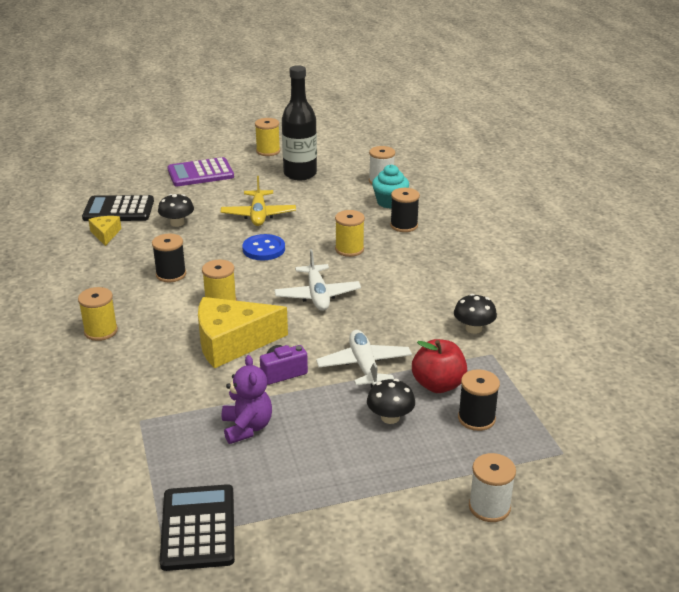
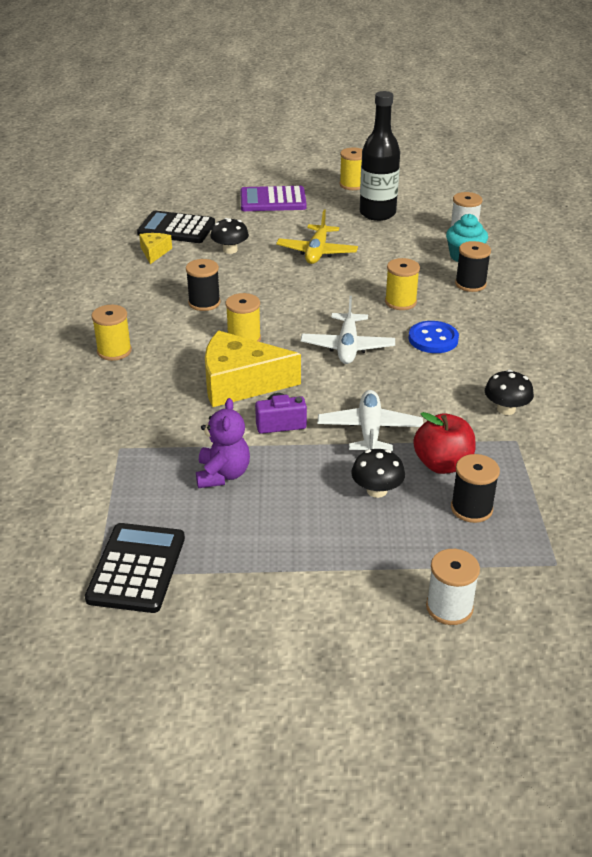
camera: 15 degrees right, 5 degrees up
(263, 249) = (309, 289): blue button -> blue button (433, 339)

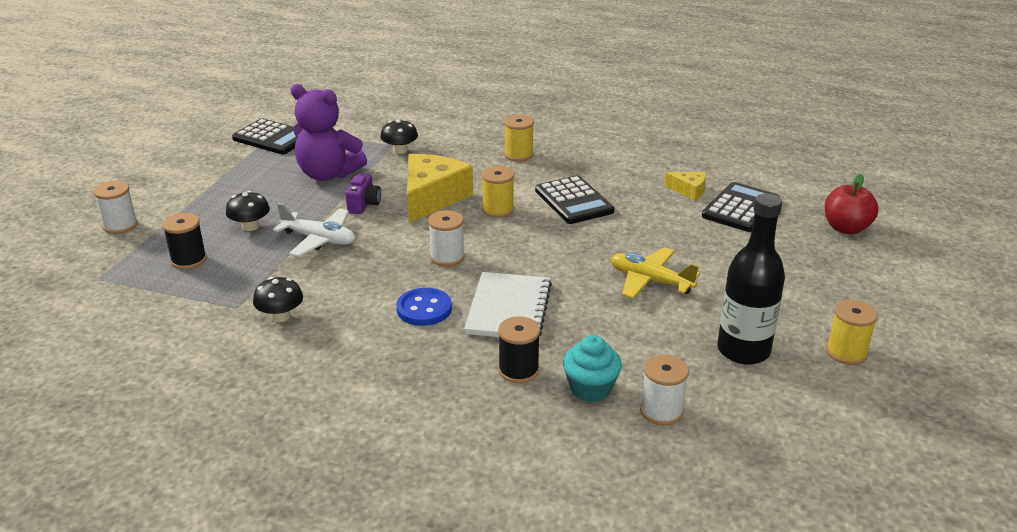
camera: 110 degrees right, 5 degrees down
(204, 303) = (573, 201): black spool -> black calculator
(223, 474) = (328, 174): purple teddy bear -> purple teddy bear, size x1.56
(230, 250) = (677, 230): black mushroom -> black mushroom (400, 150)
(273, 200) = (804, 279): purple calculator -> none
(347, 347) = (447, 257): white plane -> white spool
(400, 302) = (508, 308): yellow spool -> white notebook
(442, 464) = (247, 261): red apple -> red apple (846, 228)

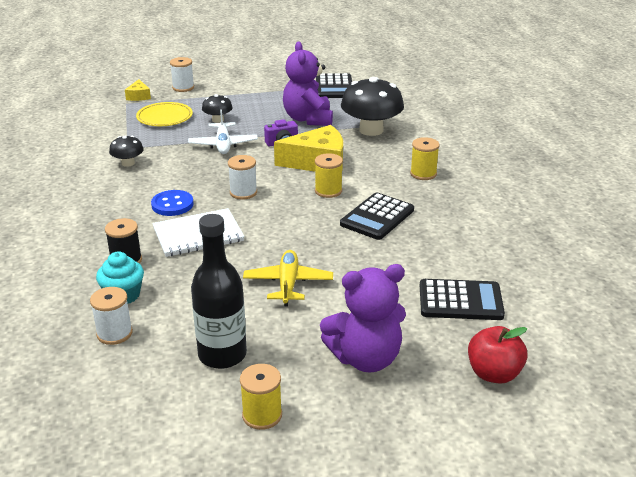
camera: 60 degrees right, 0 degrees up
(188, 260) = (164, 117): black spool -> yellow plate
(400, 150) = (371, 130): black mushroom -> black mushroom, size x1.99
(689, 190) = (461, 266): yellow cheese -> yellow cheese (139, 96)
(794, 277) = (365, 358): none -> purple teddy bear

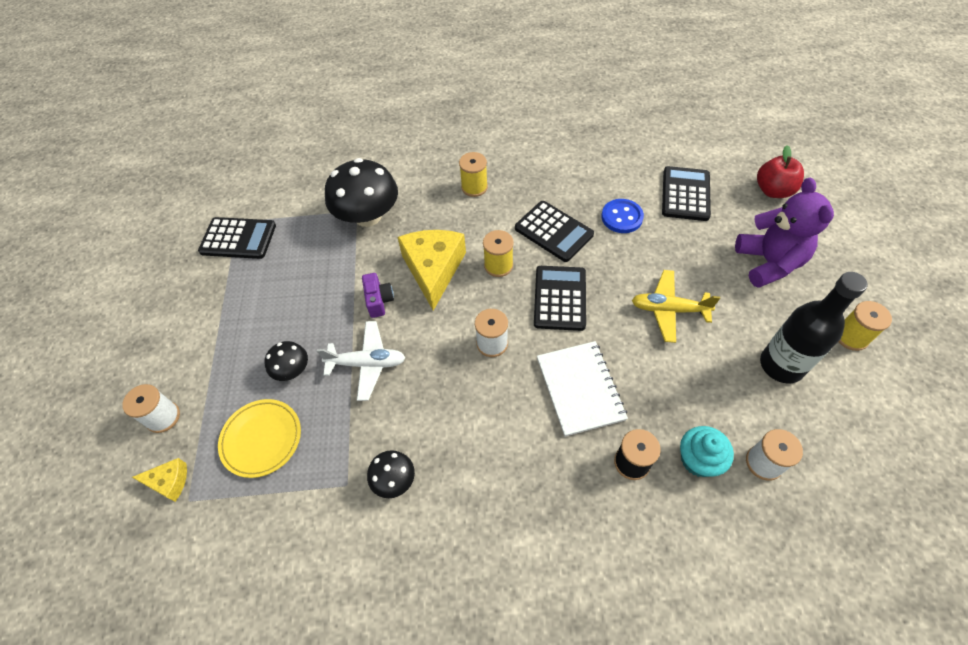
camera: 80 degrees left, 25 degrees up
(172, 205) = (512, 418): blue button -> blue button (622, 217)
(295, 223) = (560, 298): none -> black calculator
(308, 119) = (321, 271): purple teddy bear -> none

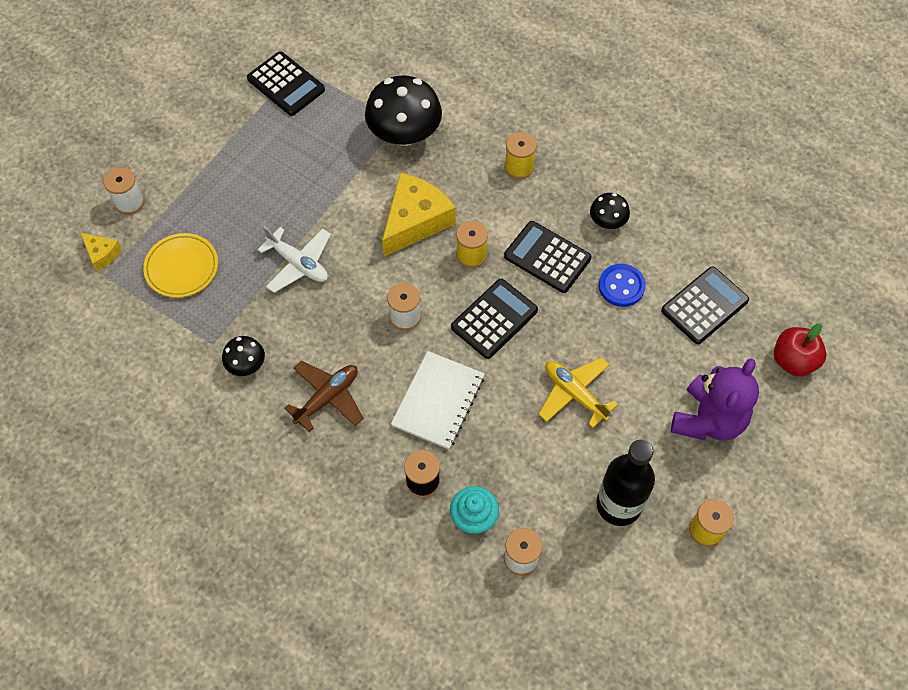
camera: 35 degrees right, 5 degrees up
(292, 370) = (241, 229): black mushroom -> black mushroom (607, 221)
(379, 301) = (350, 218): purple camera -> none
(490, 454) = (327, 398): none -> brown plane
(553, 231) = (547, 257): black calculator -> black calculator turned 135 degrees clockwise

